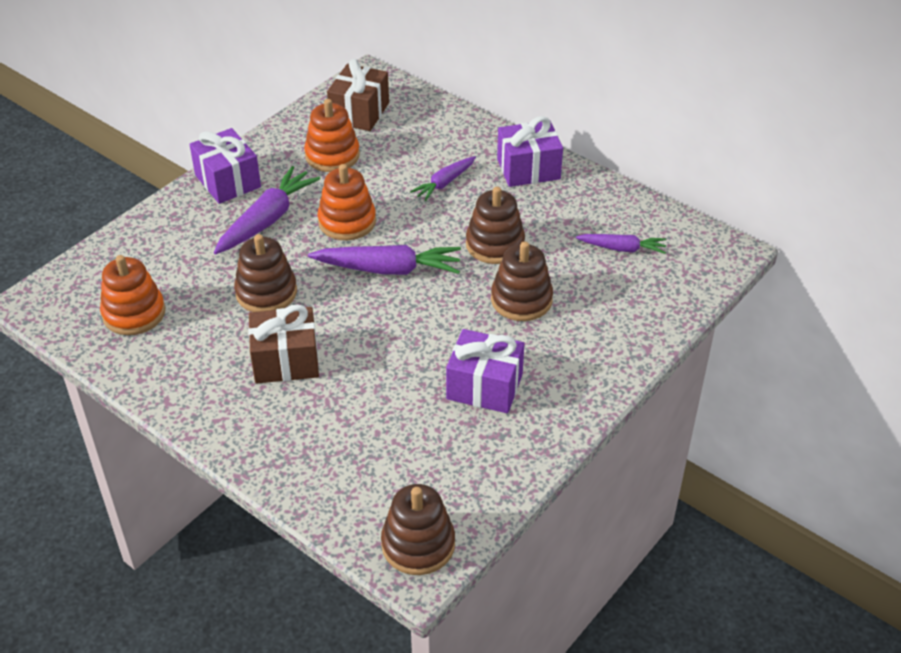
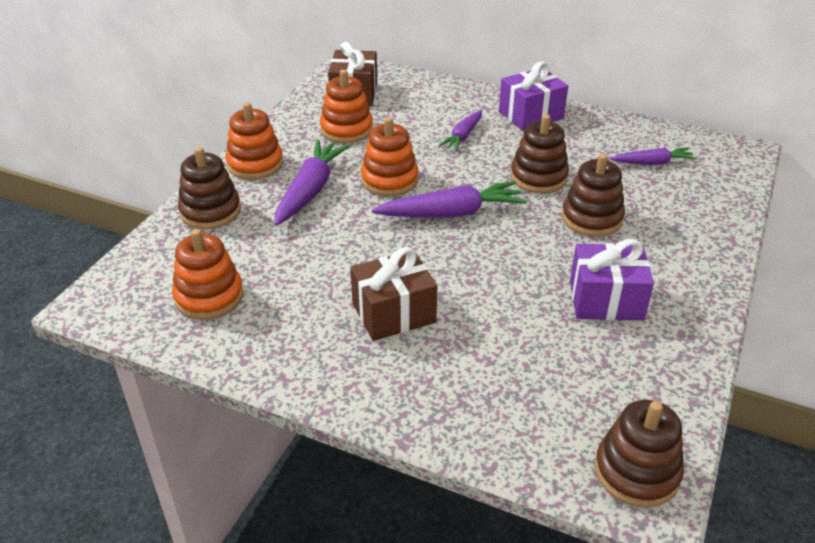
camera: 15 degrees left, 5 degrees down
(228, 181) = (255, 164): purple gift -> orange stacking toy
(266, 292) = (341, 253): brown stacking toy -> brown stacking toy (210, 211)

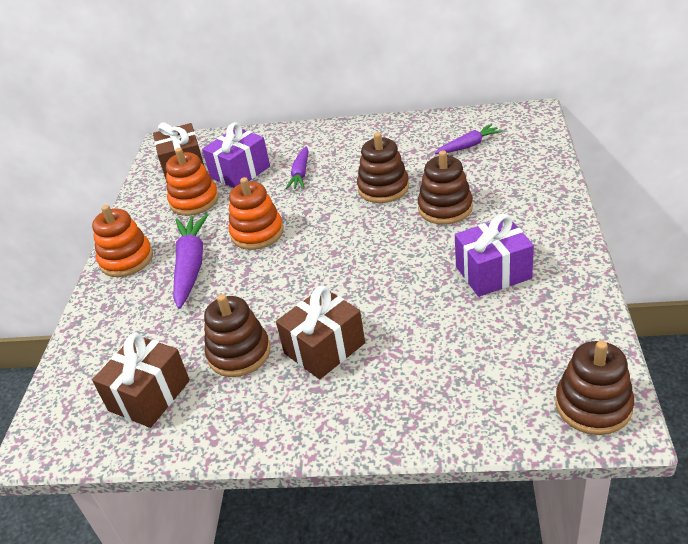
camera: 15 degrees left, 0 degrees up
(209, 297) = (149, 395): orange stacking toy -> brown gift
(210, 211) = (107, 317): brown stacking toy -> brown stacking toy (239, 353)
(451, 213) = (327, 244): purple carrot -> none
(530, 115) = (348, 137): purple gift -> purple gift (240, 172)

